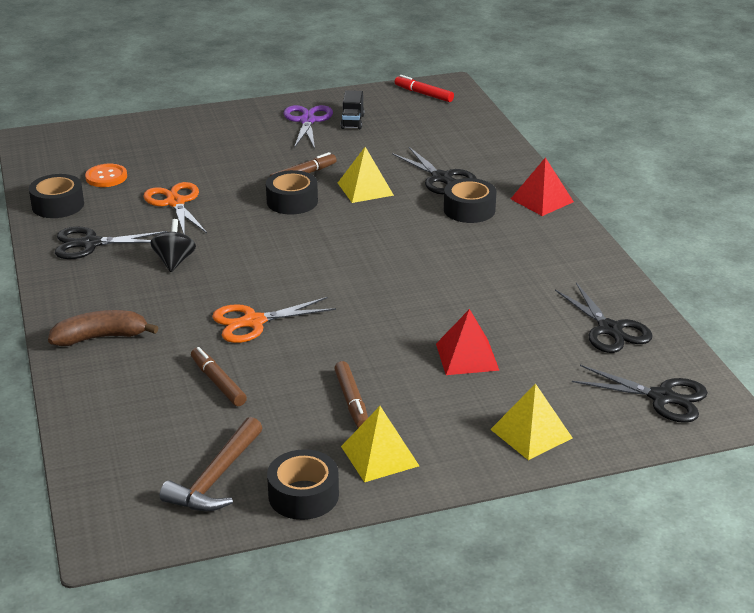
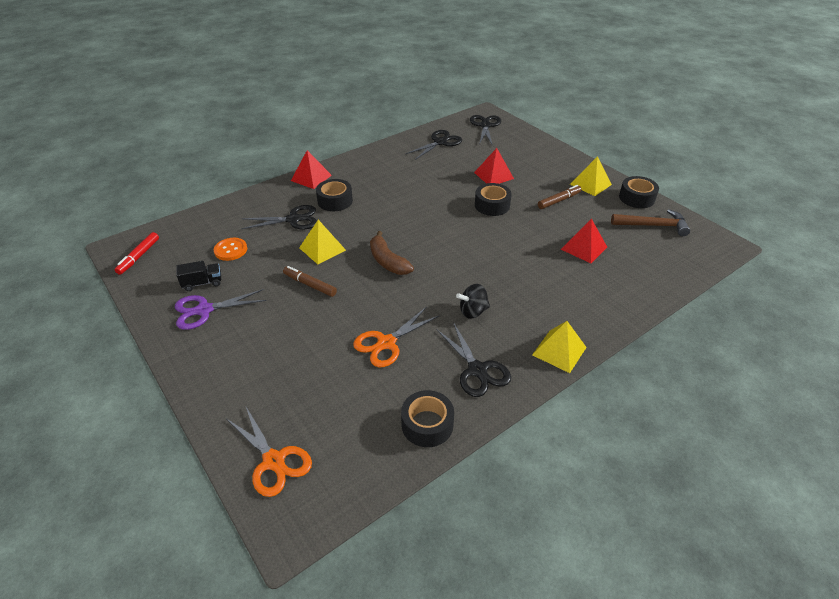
camera: 110 degrees left, 10 degrees up
(101, 337) = (584, 312): brown banana -> brown banana (388, 261)
(106, 177) = (359, 411): orange button -> orange button (231, 250)
(218, 382) = (584, 248): brown marker -> red pyramid
(253, 322) = (517, 252): orange scissors -> orange scissors (274, 461)
(292, 201) = (356, 279): black tape -> black tape (492, 205)
(441, 178) = (293, 219): black scissors -> black scissors turned 45 degrees clockwise
(531, 433) = (538, 151): yellow pyramid -> yellow pyramid (559, 351)

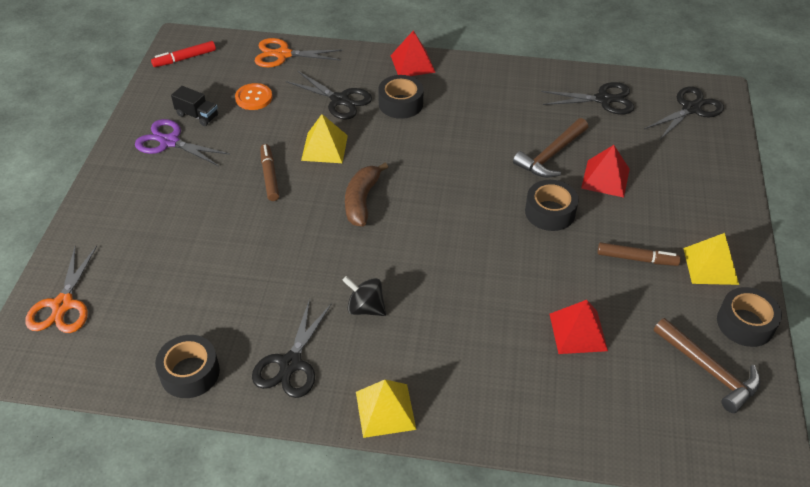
camera: 45 degrees right, 5 degrees up
(386, 343) = (255, 277): orange scissors -> orange scissors (283, 54)
(453, 180) = (551, 155): none -> brown hammer

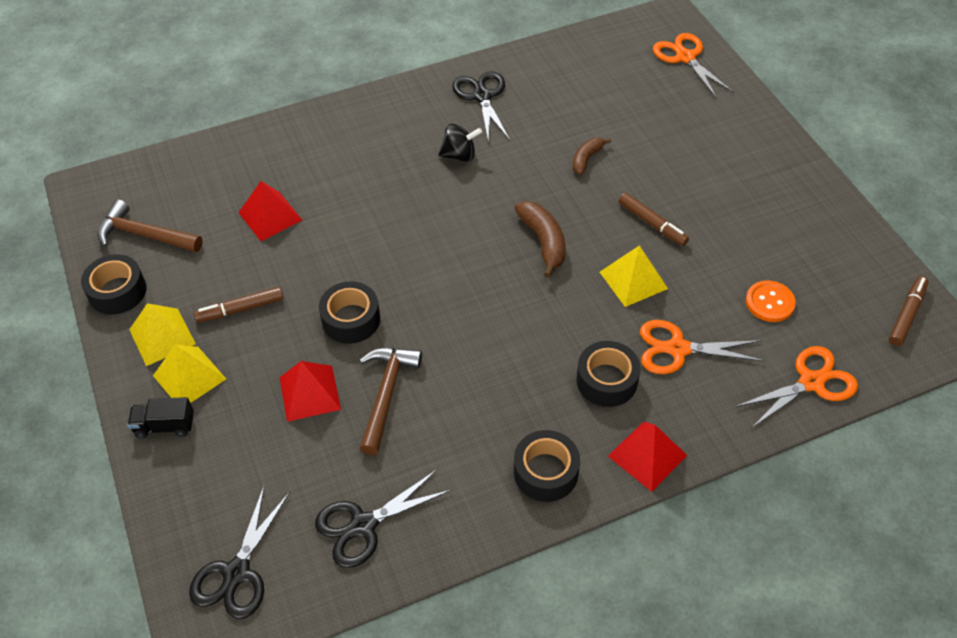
camera: 150 degrees right, 5 degrees up
(169, 142) = (784, 211): purple scissors -> none
(184, 58) = (906, 315): red marker -> brown marker
(190, 373) = (546, 62): black tape -> black tape (545, 472)
(197, 115) = (797, 251): black truck -> black truck (165, 426)
(262, 249) = (586, 159): none -> brown banana
(340, 100) = (677, 349): black scissors -> orange scissors
(385, 410) = (390, 100): yellow pyramid -> yellow pyramid (189, 377)

